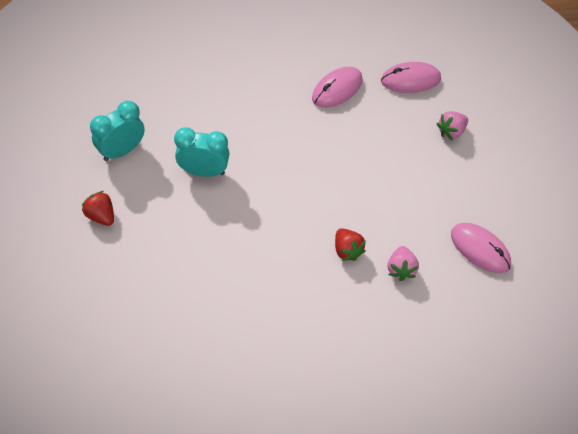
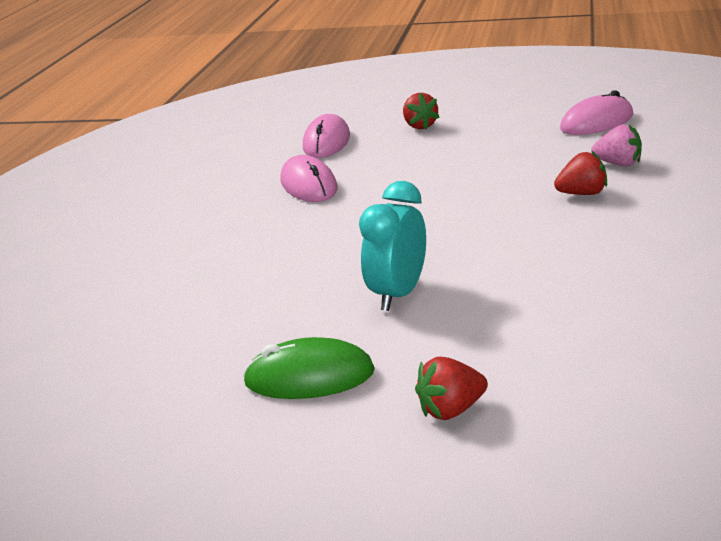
camera: 65 degrees left, 30 degrees down
(122, 150) = (309, 377): turquoise clock -> green mouse
(451, 131) = (420, 126): pink strawberry -> red strawberry

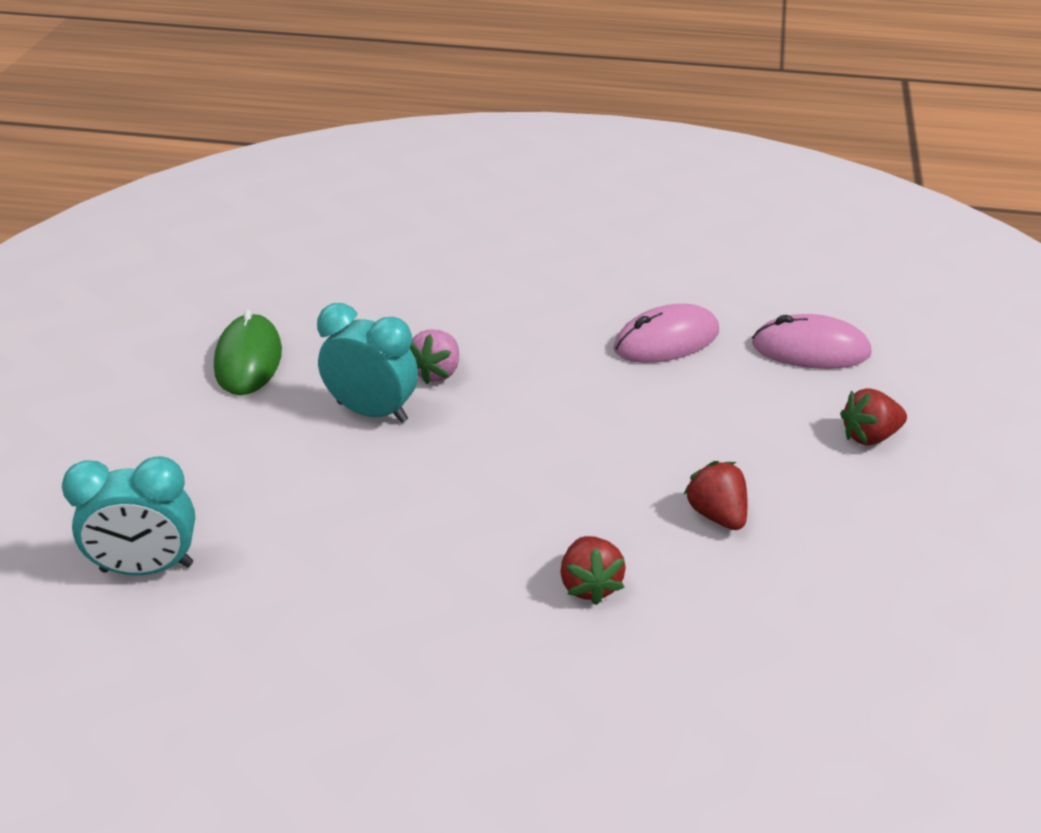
camera: 85 degrees right, 10 degrees up
(451, 409) = (160, 441): red strawberry -> red strawberry (717, 515)
(597, 122) = (879, 642): pink mouse -> none
(618, 164) = (691, 641): pink strawberry -> pink strawberry (437, 372)
(637, 378) = (147, 568): none -> turquoise clock

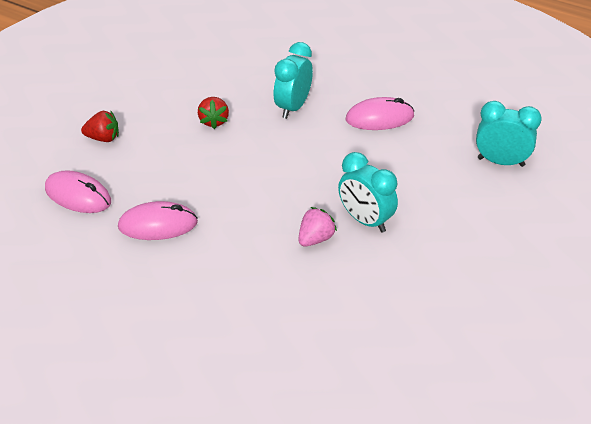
camera: 160 degrees left, 5 degrees up
(248, 359) = (438, 282): green mouse -> none
(404, 606) = (379, 118): none -> pink mouse
(590, 585) = (293, 107): red strawberry -> turquoise clock

